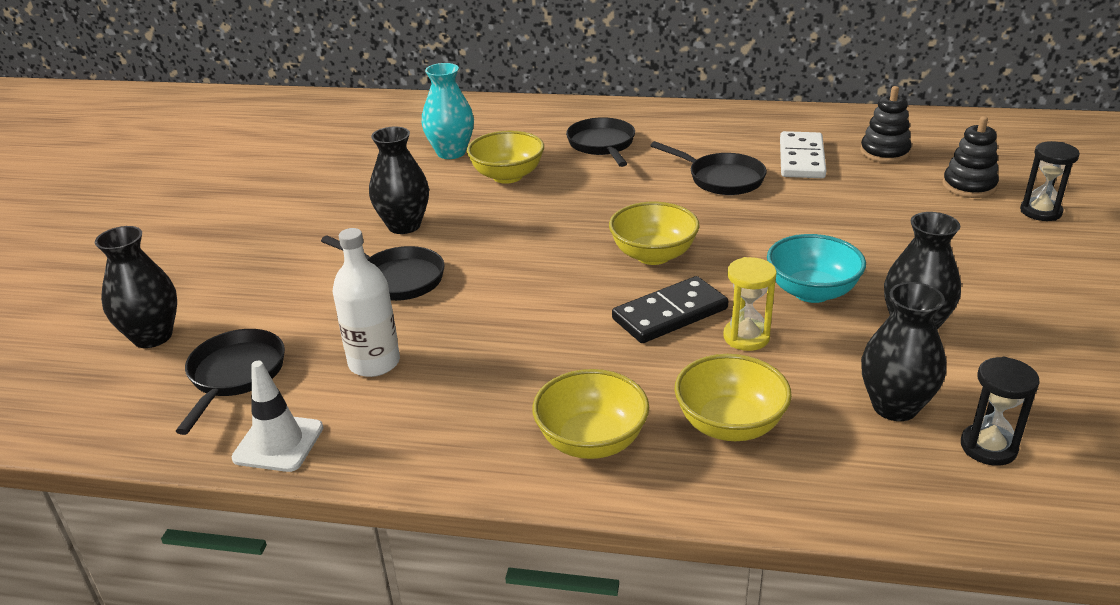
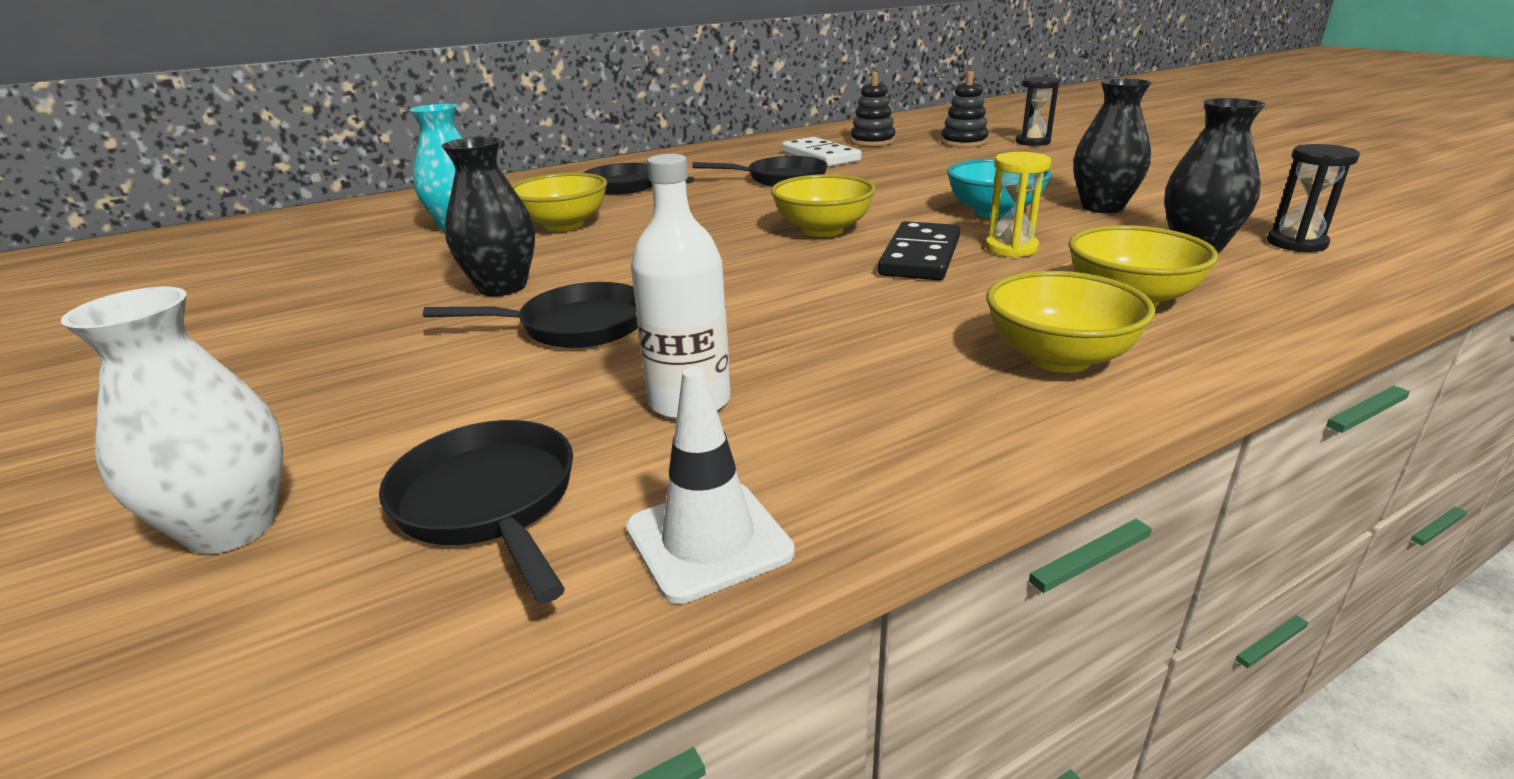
camera: 40 degrees left, 5 degrees down
(152, 336) = (232, 527): black vase -> white vase

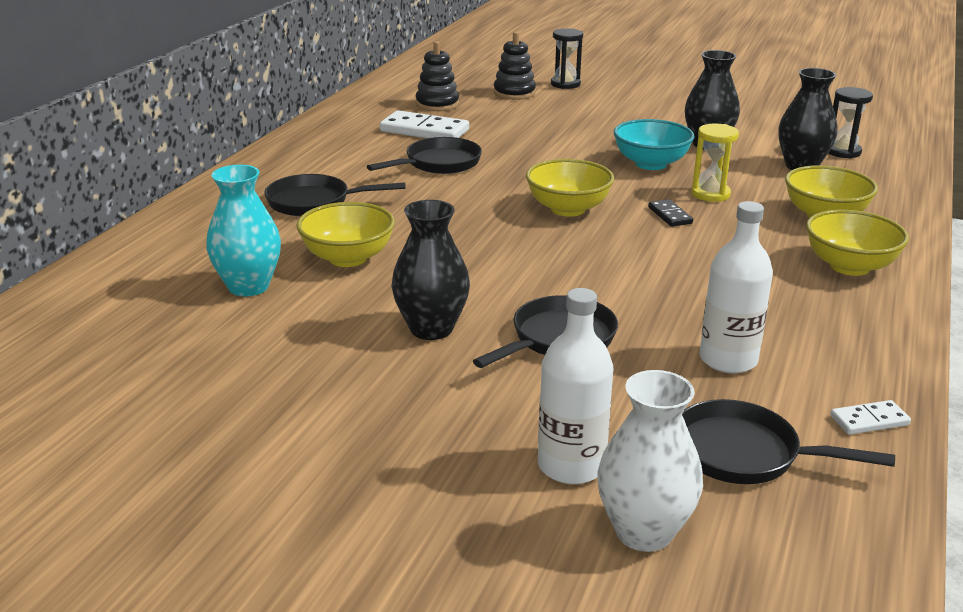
camera: 40 degrees left, 0 degrees up
(333, 434) = (571, 466): none -> white bottle
(708, 540) = (869, 421): white traffic cone -> white domino
(920, 256) = (669, 215): black domino -> black domino, size x0.51

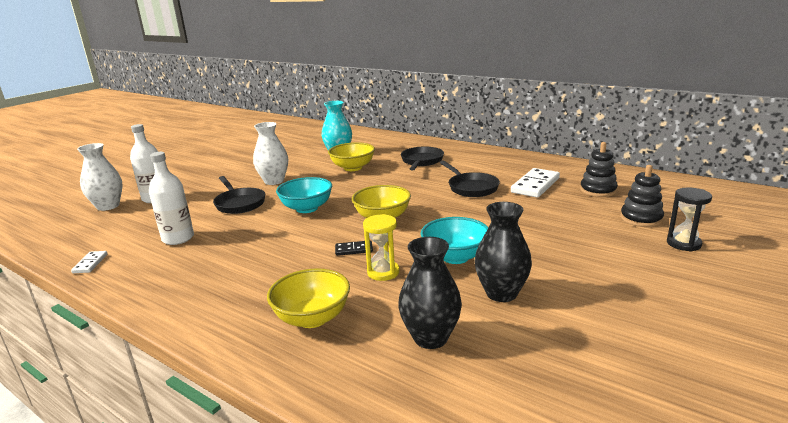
camera: 105 degrees right, 5 degrees down
(431, 329) = (274, 181): black vase -> white vase
(555, 268) = (307, 208): none -> turquoise bowl
(744, 454) = (115, 230): black pan -> none
(843, 152) = (468, 384): black hourglass -> none
(849, 266) = (226, 304): yellow bowl -> none

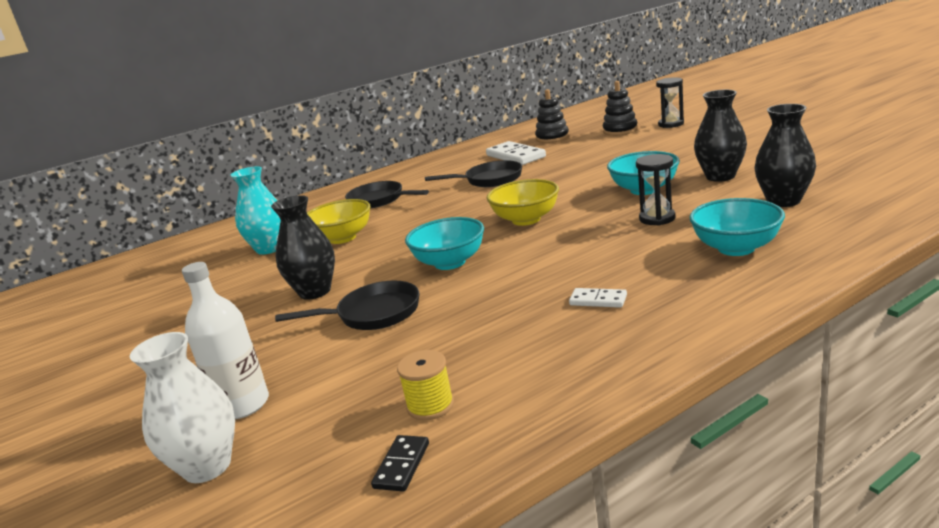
camera: 65 degrees left, 0 degrees up
(90, 263) = (488, 437): white domino -> white domino (598, 300)
(129, 242) = (430, 405): none -> yellow spool
(178, 238) = (459, 355): white bottle -> none
(274, 181) = (315, 291): white vase -> black vase
(312, 318) = (736, 248): yellow bowl -> turquoise bowl
(354, 250) = (595, 232): black domino -> black domino (401, 465)
(383, 272) = (657, 218): yellow hourglass -> black hourglass

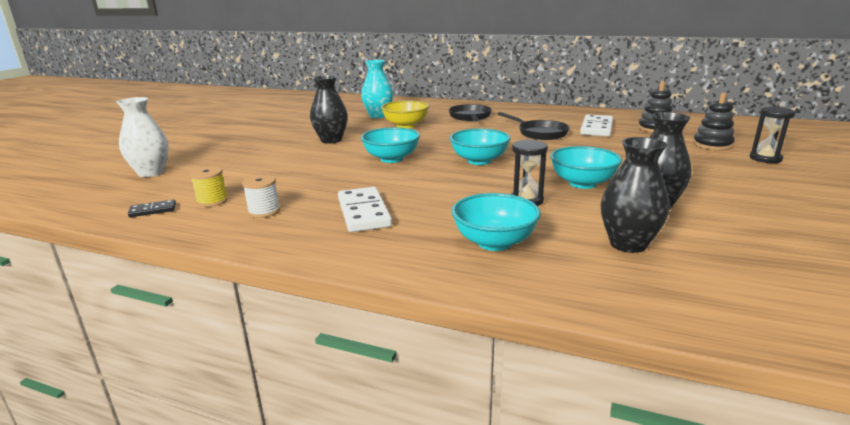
camera: 50 degrees right, 0 degrees up
(243, 405) = (205, 162): white bottle -> none
(373, 314) = (311, 160): black pan -> none
(520, 365) = (264, 211): none -> white spool
(526, 219) = (479, 161): yellow bowl -> turquoise bowl
(598, 300) = (363, 213): white domino -> white domino, size x1.96

